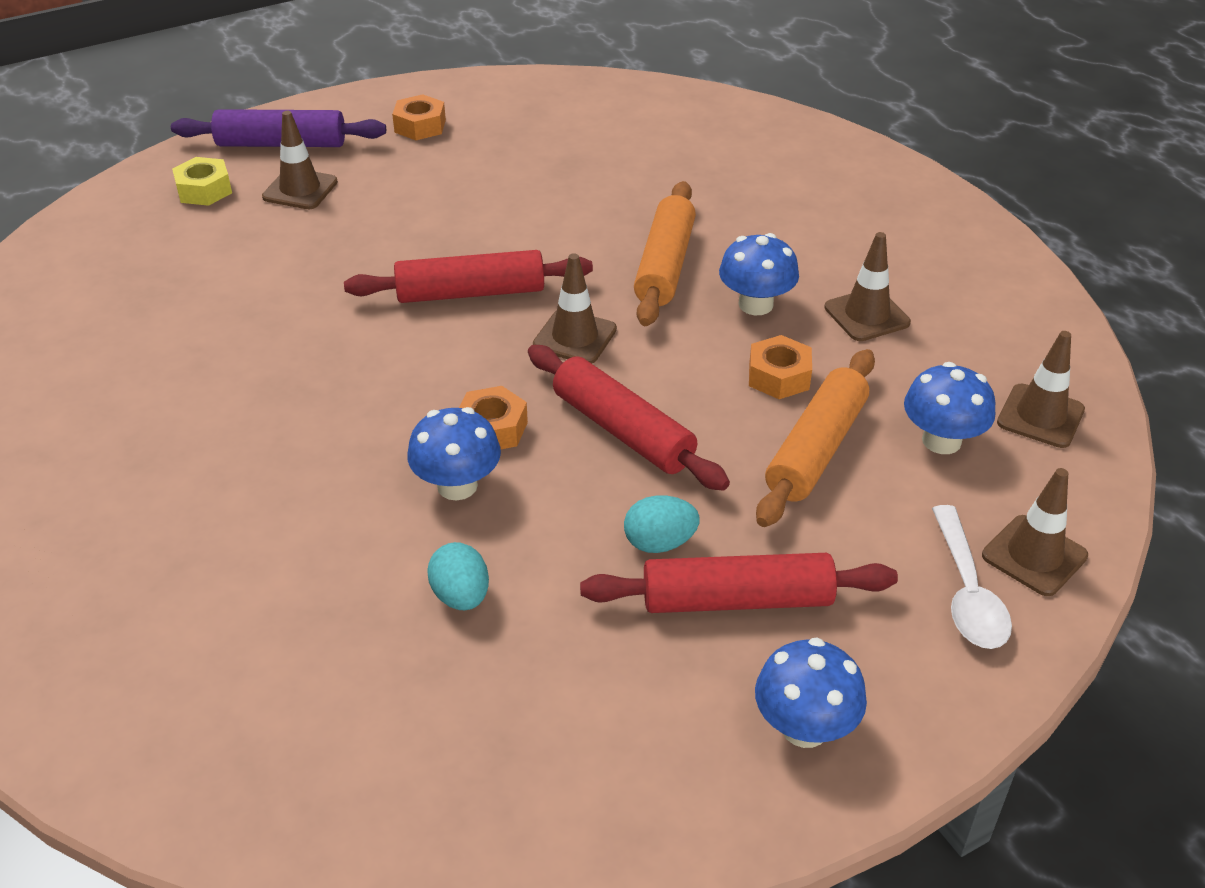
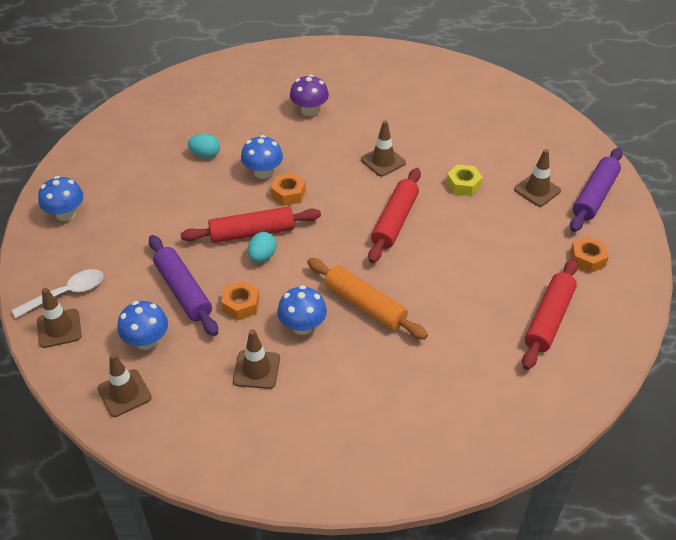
camera: 120 degrees right, 5 degrees up
(204, 190) = (557, 157): yellow nut -> yellow nut (463, 185)
(214, 503) = (309, 110): none -> purple mushroom
(575, 337) = (330, 244): brown traffic cone -> brown traffic cone (383, 161)
(659, 543) = (180, 215): turquoise egg -> turquoise egg (262, 256)
(737, 600) = (132, 224): red rolling pin -> red rolling pin (549, 319)
(816, 449) = (183, 291): orange rolling pin -> purple rolling pin
(967, 592) = (66, 293): white spoon -> white spoon turned 120 degrees clockwise

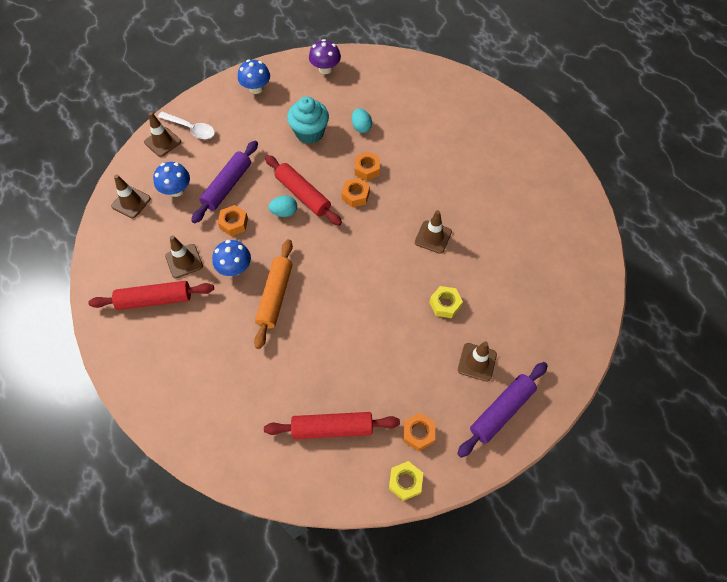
camera: 60 degrees right, 15 degrees up
(174, 195) = (309, 133): none -> turquoise cupcake
(263, 172) = (367, 169): blue mushroom -> orange nut
(309, 110) = (456, 162): purple mushroom -> purple mushroom (325, 69)
(395, 221) = (371, 276): red rolling pin -> red rolling pin (155, 299)
(594, 196) = (501, 411): purple rolling pin -> purple rolling pin turned 45 degrees counterclockwise
(632, 288) = (405, 482): none -> yellow nut

